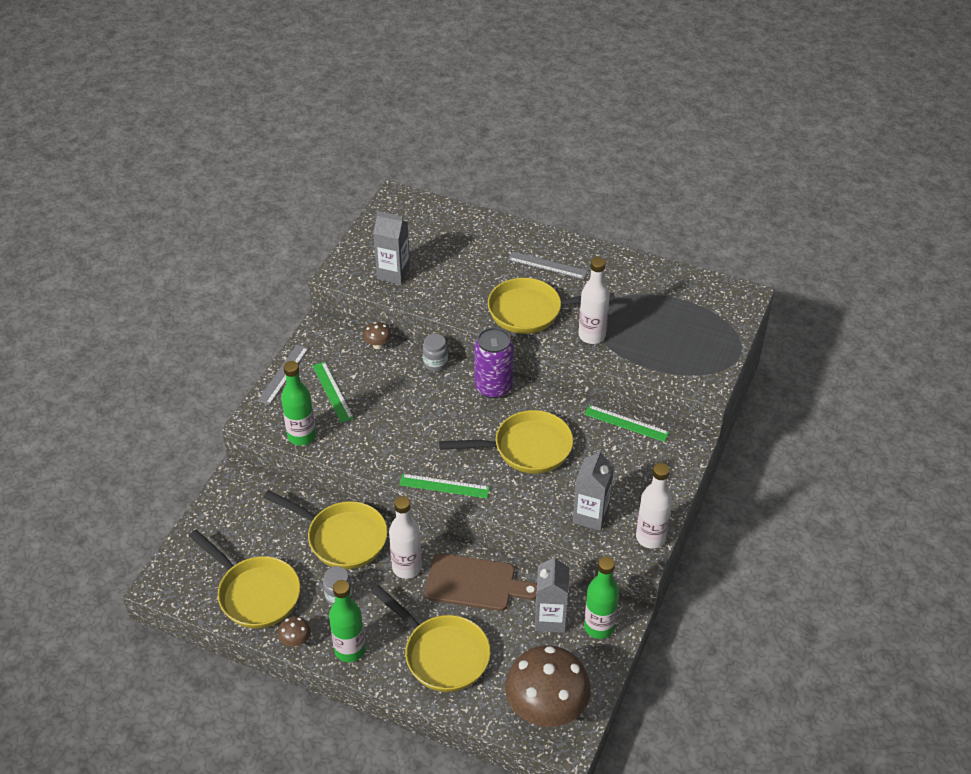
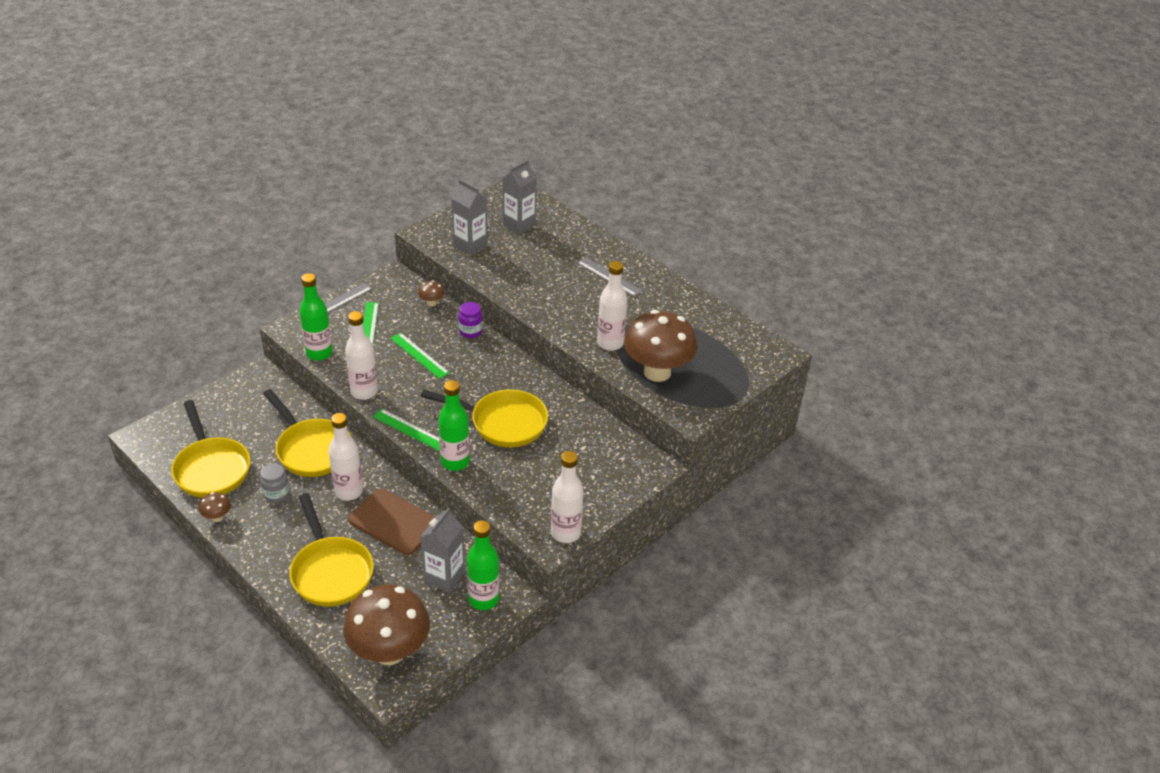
camera: 20 degrees right, 5 degrees down
(350, 650) = (256, 540): green bottle -> green bottle (455, 462)
(373, 462) = (364, 392): none -> white bottle
(435, 363) = (470, 332): grey jar -> purple jar
(493, 387) = (508, 365): purple can -> none
(531, 311) = (569, 308): yellow pan -> none
(590, 516) = (523, 496): grey carton -> grey carton (519, 225)
(626, 423) = (608, 431): green ruler -> green ruler (419, 355)
(652, 351) = (657, 372): none -> brown mushroom

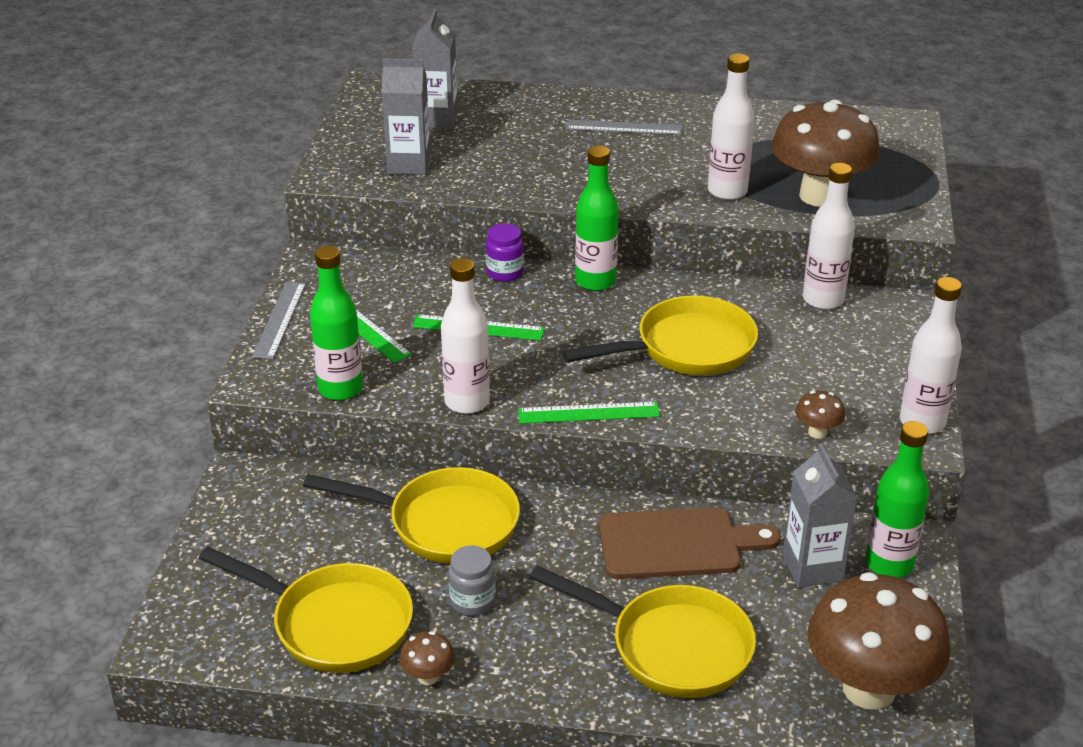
camera: 35 degrees left, 5 degrees down
(349, 491) = (563, 544): white bottle -> white bottle (823, 300)
(431, 303) = (409, 265): brown mushroom -> brown mushroom (817, 432)
(455, 462) = (693, 418): green bottle -> green bottle (595, 281)

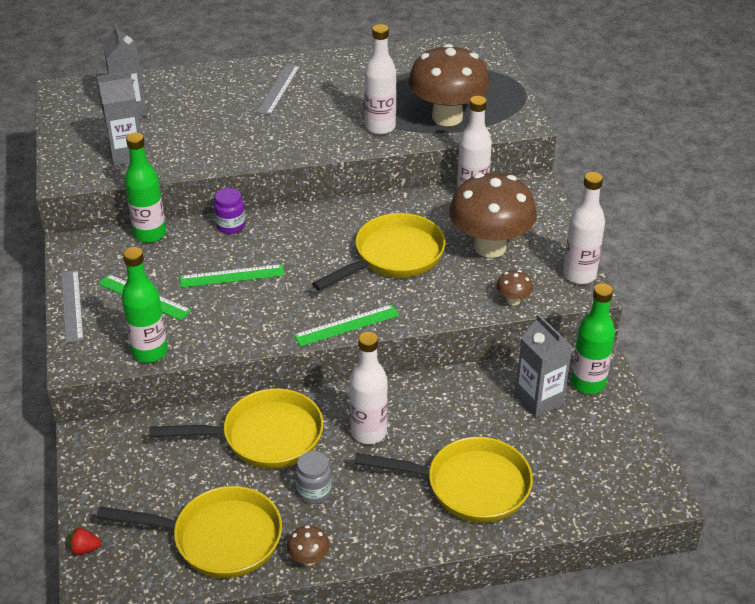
camera: 20 degrees left, 5 degrees up
(177, 593) = (85, 549): none -> red strawberry
(467, 402) = (252, 339): white bottle -> white bottle (368, 432)
(595, 281) = (302, 218): green bottle -> green bottle (150, 234)
(624, 128) = (279, 89): grey ruler -> grey ruler turned 60 degrees counterclockwise
(677, 544) = (439, 407): brown cutting board -> none
(869, 689) = (613, 478): brown mushroom -> brown mushroom (490, 247)

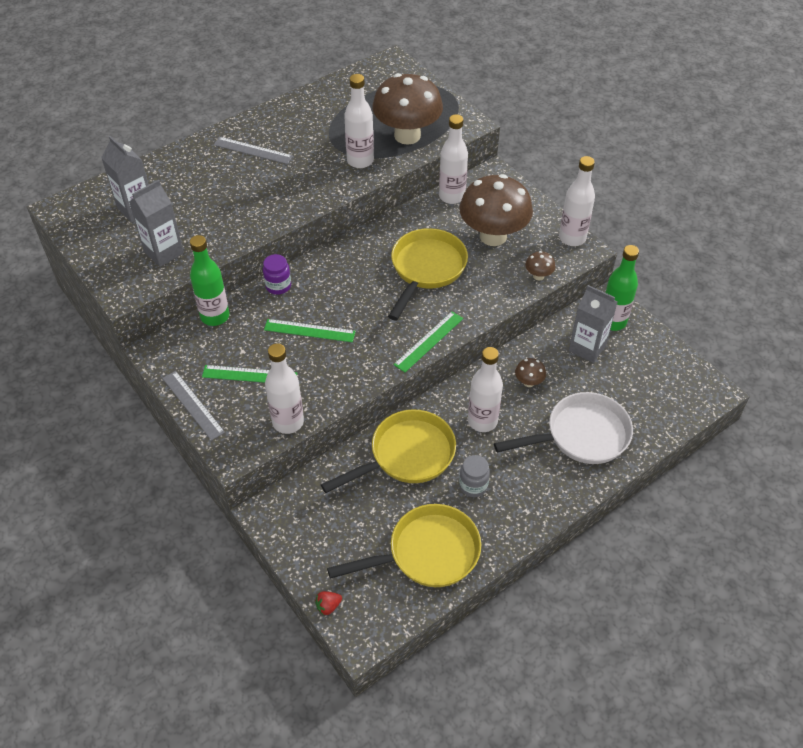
camera: 25 degrees left, 10 degrees up
(150, 352) = (288, 422): green bottle -> white bottle
(232, 276) = (309, 330): green ruler -> green ruler turned 45 degrees clockwise
(279, 89) = (253, 150): grey ruler -> grey ruler turned 60 degrees counterclockwise
(308, 559) = (504, 541): brown mushroom -> brown mushroom (528, 382)
(469, 486) = (581, 435): yellow pan -> white pan

